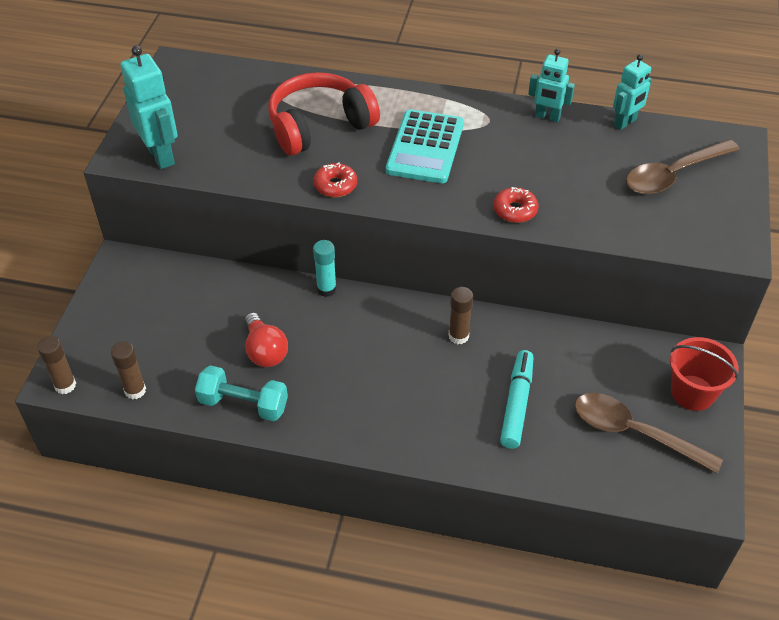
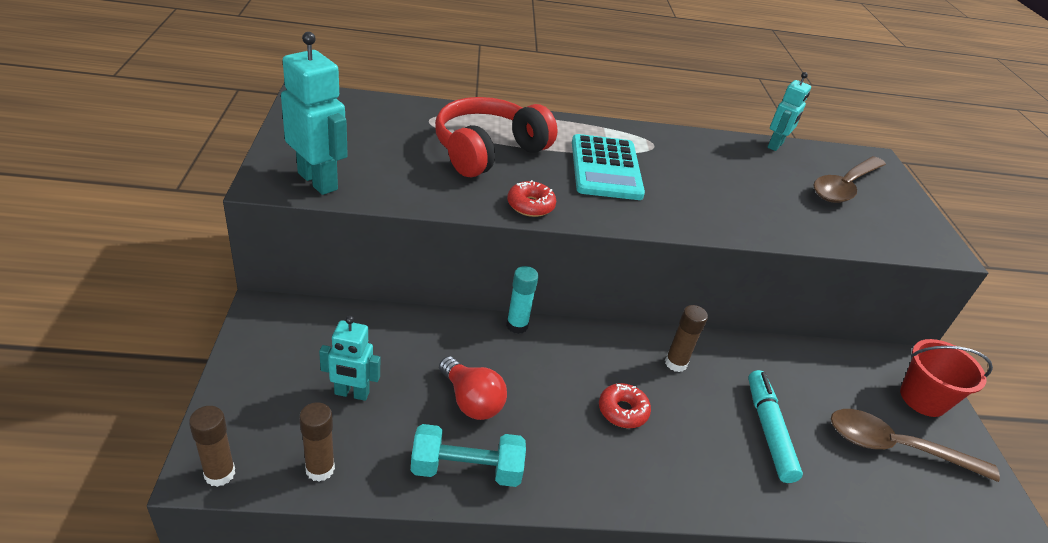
camera: 20 degrees left, 10 degrees down
(515, 210) = (724, 222): red donut -> red donut (622, 411)
(547, 117) = (705, 141): turquoise robot -> turquoise robot (351, 393)

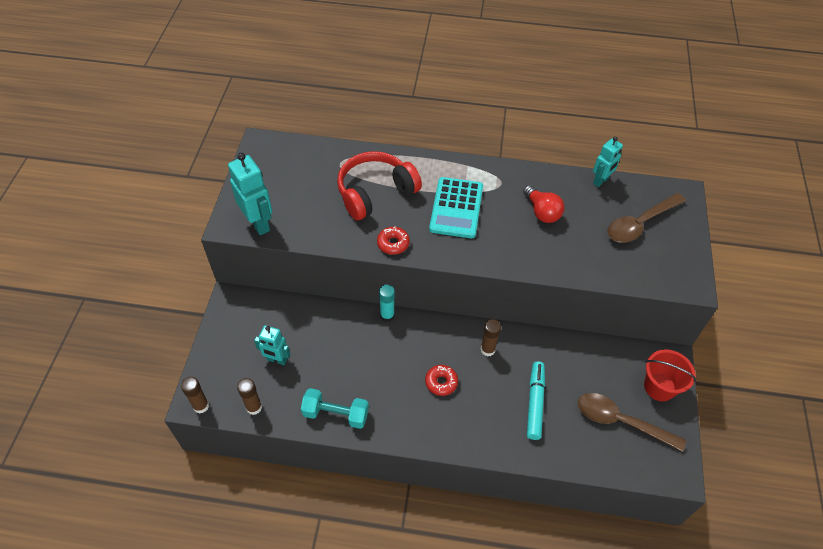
camera: 15 degrees right, 15 degrees up
(471, 401) = (347, 369): red light bulb -> red light bulb (542, 212)

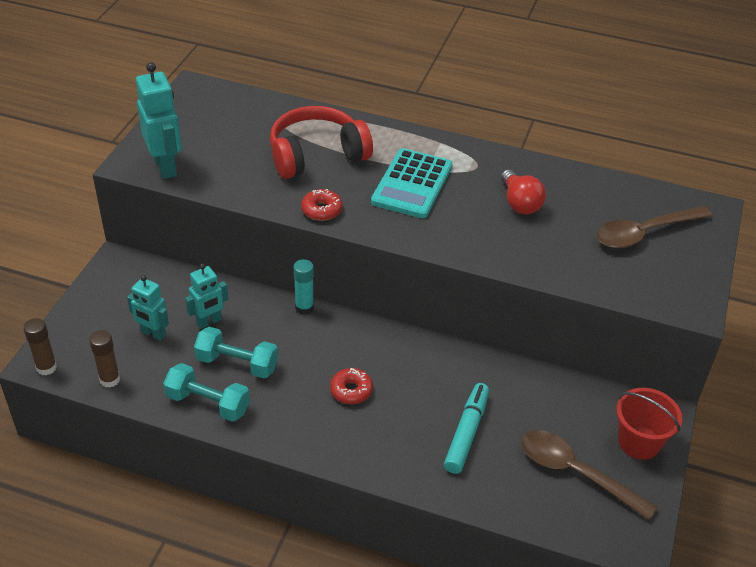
camera: 10 degrees right, 10 degrees down
(349, 374) = (237, 363): none -> turquoise dumbbell
(487, 349) = (422, 364): brown glue stick -> none
(601, 181) = (606, 181): turquoise robot -> turquoise robot (209, 322)

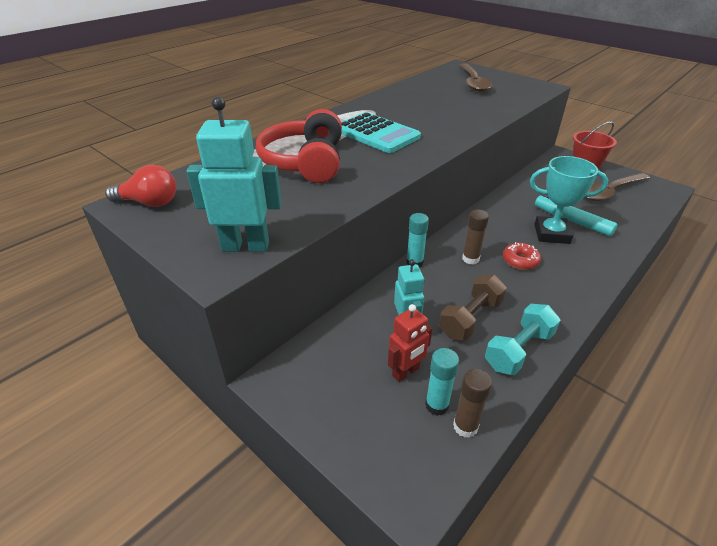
camera: 65 degrees left, 5 degrees down
(46, 367) = (425, 493): brown glue stick -> brown glue stick (470, 259)
(125, 359) = (437, 405): none -> turquoise glue stick
(153, 334) = (406, 372): turquoise robot -> red robot
(237, 363) = (470, 318): turquoise dumbbell -> brown dumbbell
(321, 210) = (383, 174): red donut -> none
(423, 414) = (551, 234): none -> turquoise trophy
(520, 203) = (424, 106): red light bulb -> red light bulb (149, 203)

